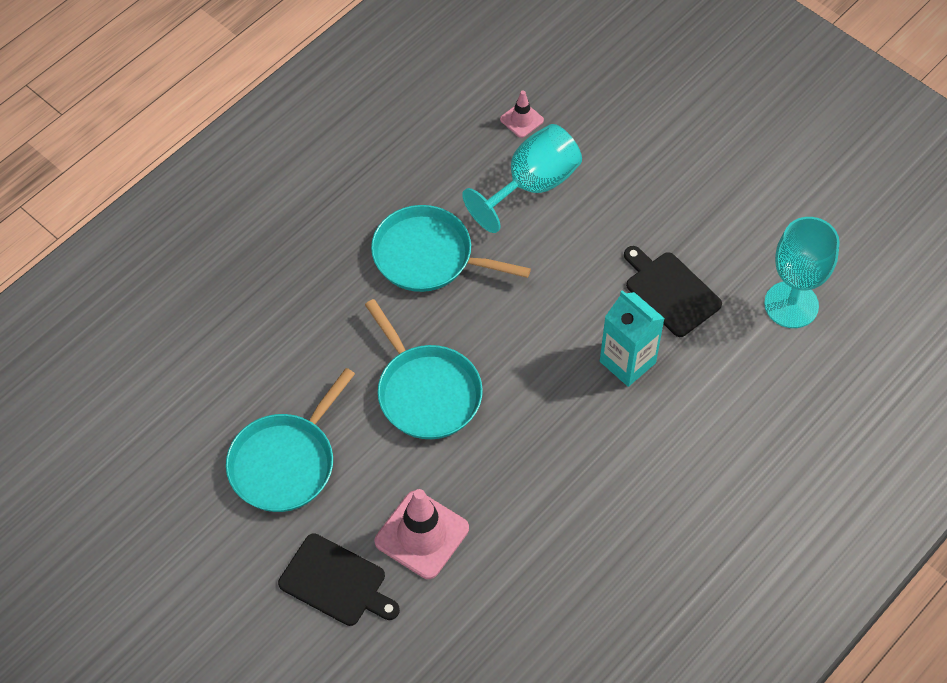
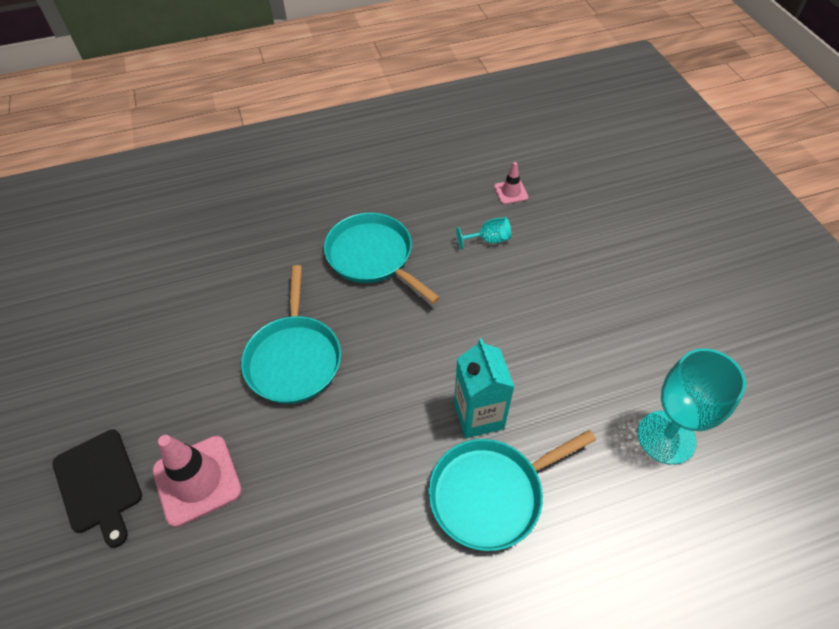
camera: 30 degrees right, 5 degrees down
(285, 462) = (147, 361): turquoise pan -> turquoise pan (491, 494)
(532, 185) = (488, 240): turquoise goblet -> turquoise goblet, size x0.49
(670, 292) = (554, 372): black cutting board -> none

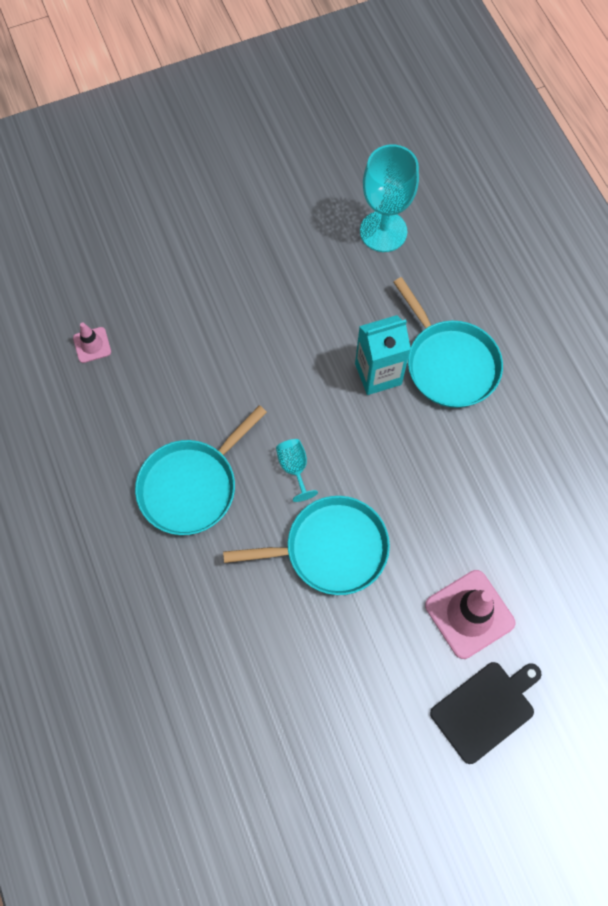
camera: 95 degrees left, 15 degrees up
(488, 240) = (165, 367): turquoise goblet -> turquoise goblet (294, 468)

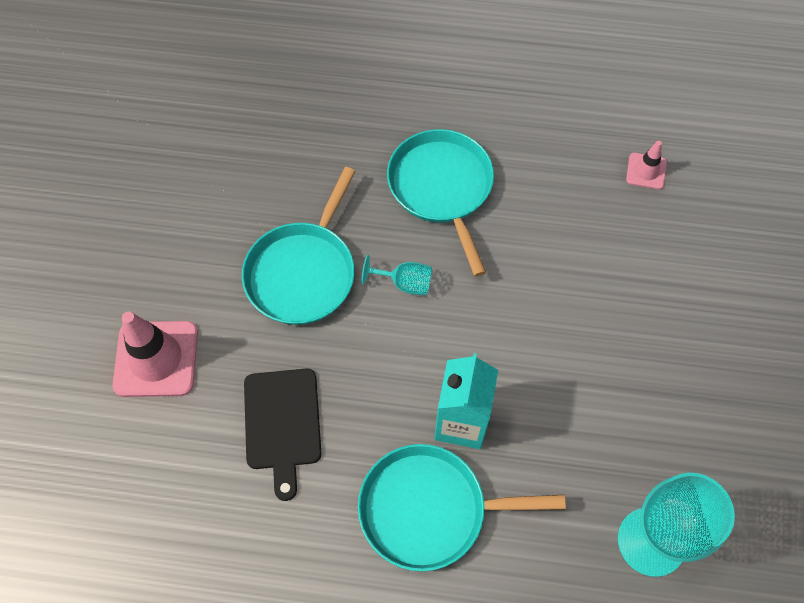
camera: 120 degrees right, 5 degrees down
(485, 709) = (68, 320): black cutting board -> black cutting board (282, 424)

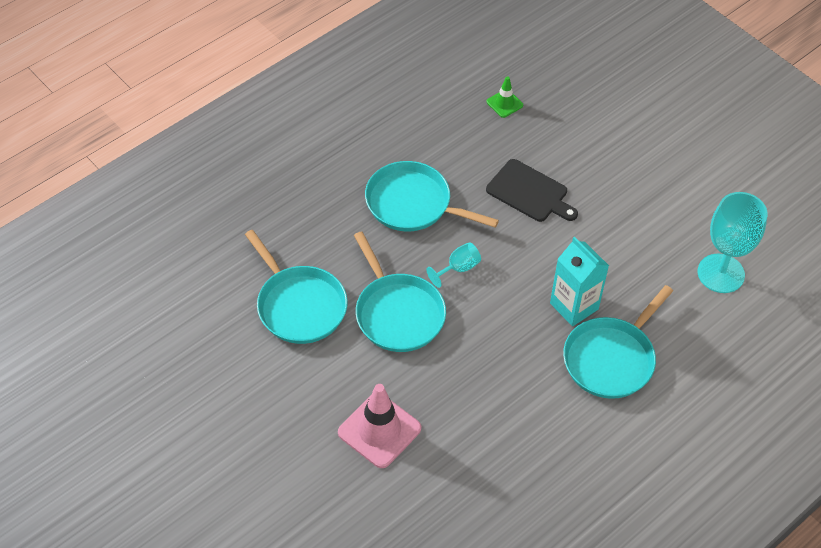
camera: 50 degrees left, 10 degrees down
(238, 188) = (299, 305): none -> turquoise pan
(282, 424) = (490, 393): black cutting board -> black cutting board (530, 192)
(646, 171) = (504, 103): pink traffic cone -> green traffic cone

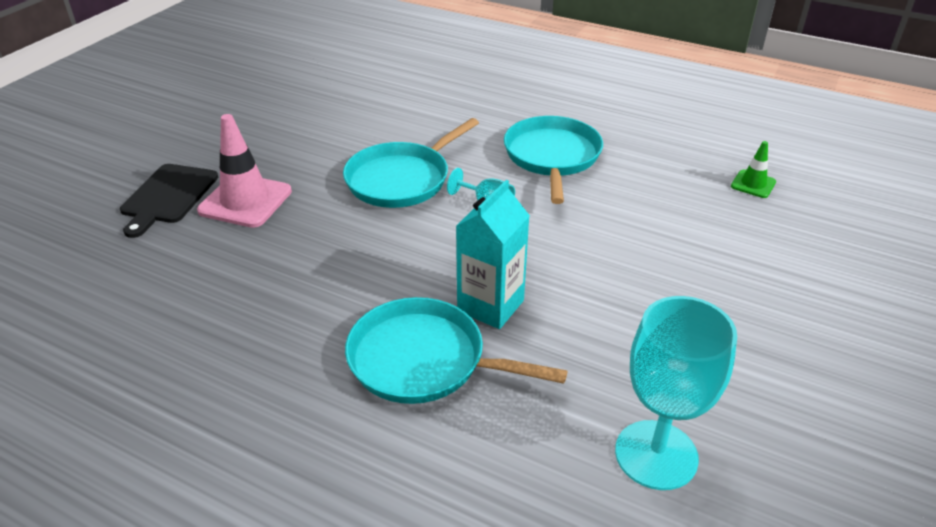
camera: 70 degrees right, 15 degrees down
(299, 305) = (379, 124): turquoise pan -> none
(530, 192) = (639, 231): black cutting board -> black cutting board (168, 196)

